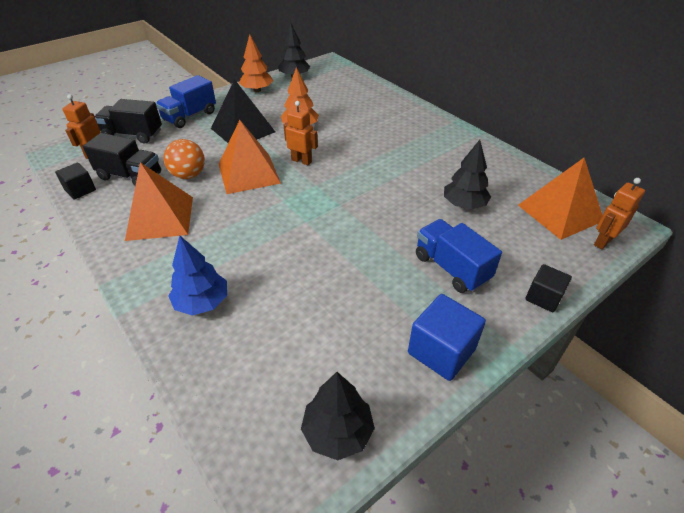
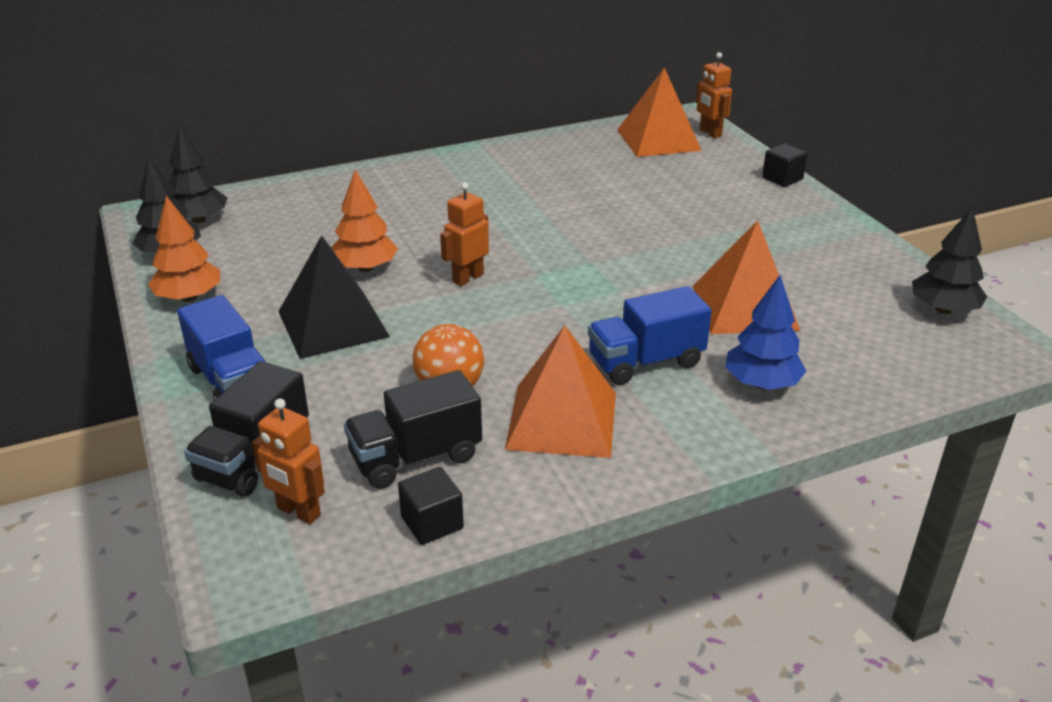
camera: 75 degrees left, 10 degrees down
(130, 176) = (416, 457): black truck -> black truck turned 150 degrees counterclockwise
(249, 173) = (476, 327): orange pyramid -> orange pyramid (744, 307)
(441, 351) = (847, 241): blue cube -> none
(451, 268) = (731, 213): blue truck -> blue truck (645, 362)
(464, 205) = (624, 184): black tree -> black tree (199, 220)

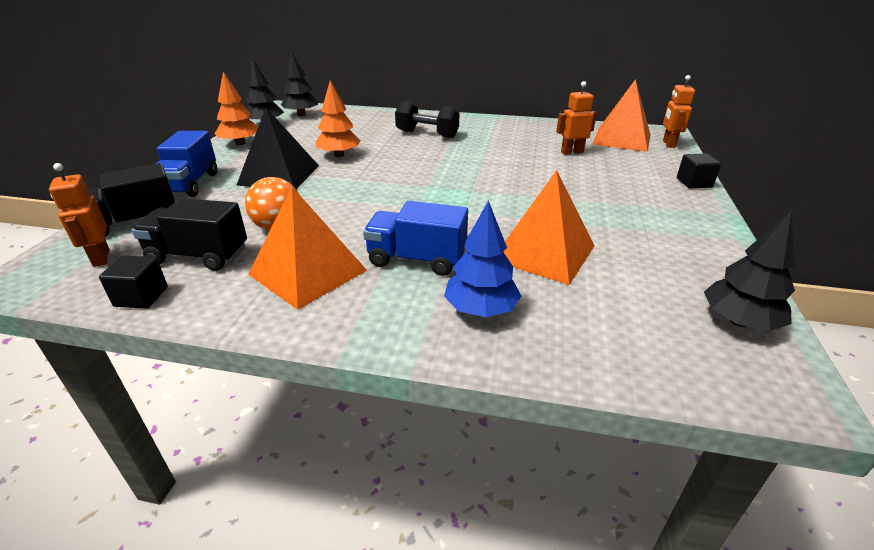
camera: 35 degrees right, 0 degrees up
(432, 200) = (427, 134): none -> black dumbbell
(467, 278) = (384, 176): orange robot -> orange robot (572, 152)

